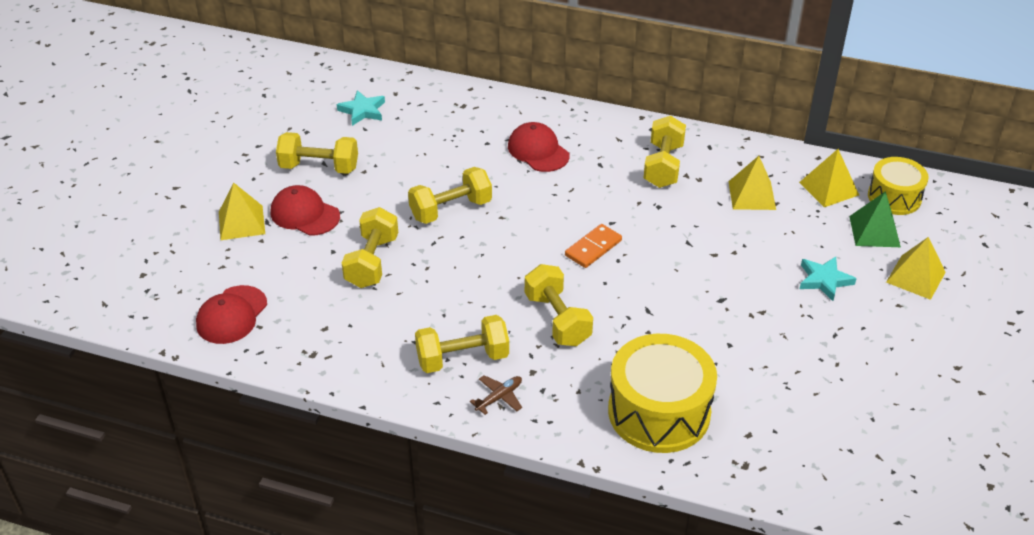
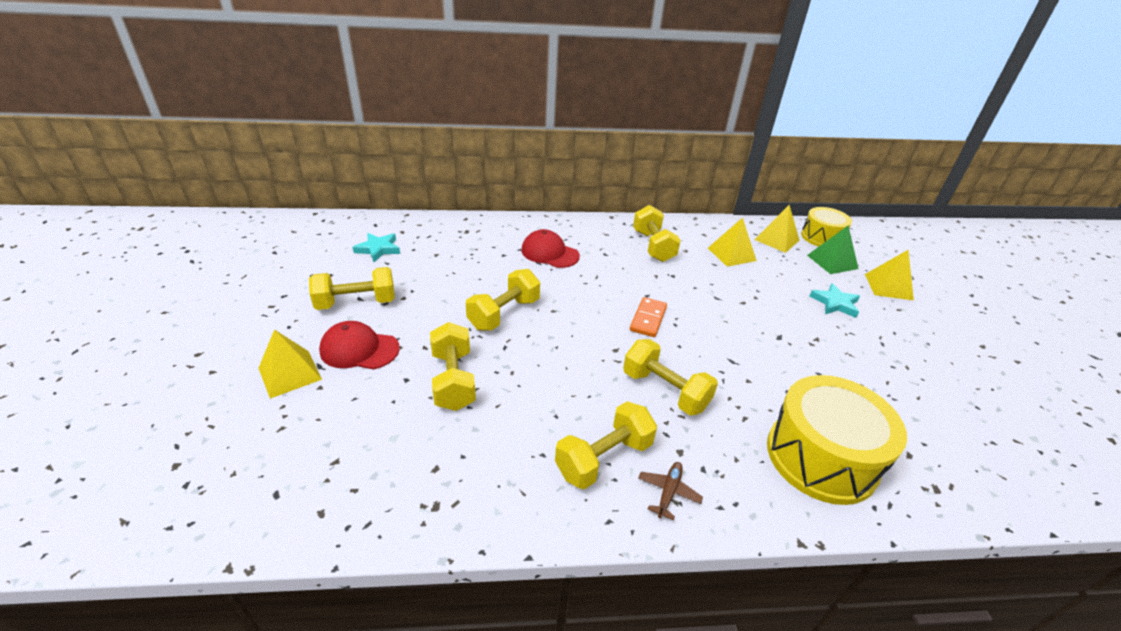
camera: 25 degrees left, 5 degrees down
(232, 315) = (313, 485): red cap -> none

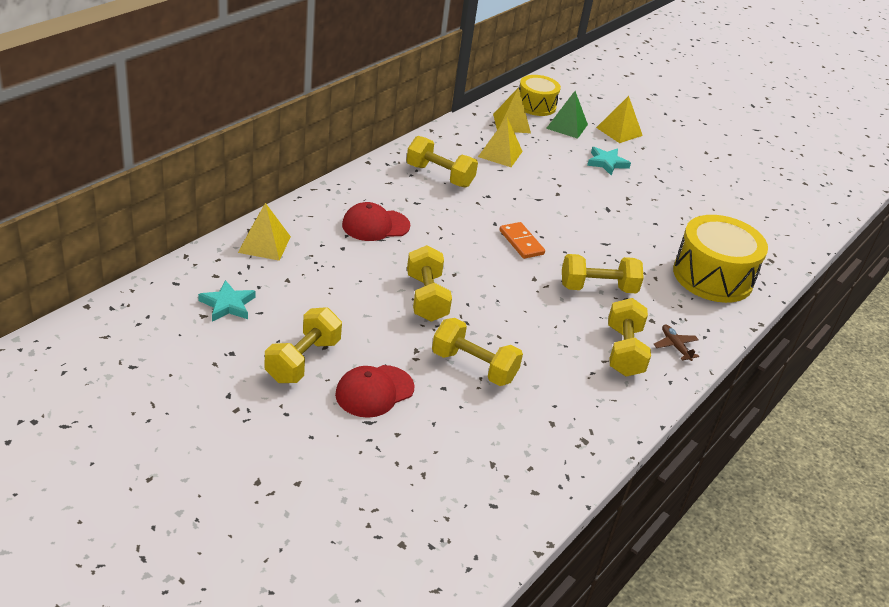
camera: 50 degrees left, 0 degrees up
(290, 373) = (358, 441): yellow pyramid -> yellow pyramid (264, 244)

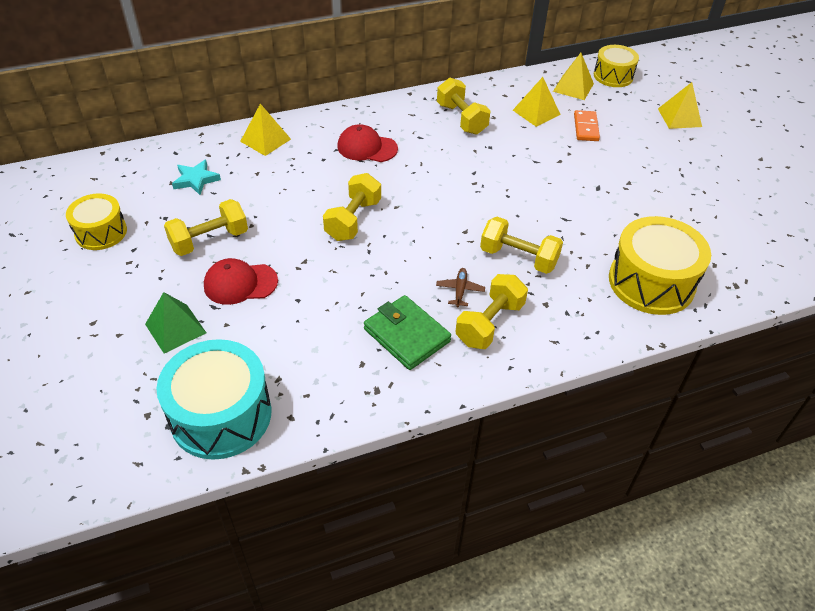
camera: 35 degrees right, 10 degrees up
(173, 390) = (101, 232): none -> yellow drum
(471, 515) = (221, 415): none -> turquoise drum
(474, 367) = (339, 291): yellow dumbbell -> none
(521, 242) = (483, 196): orange domino -> orange domino (586, 128)
(567, 126) = (627, 101): green pyramid -> green pyramid (175, 328)
(567, 385) = (406, 335): none -> green wallet
(607, 163) = (637, 144): turquoise star -> none
(675, 346) = (546, 336): brown plane -> brown plane (460, 290)

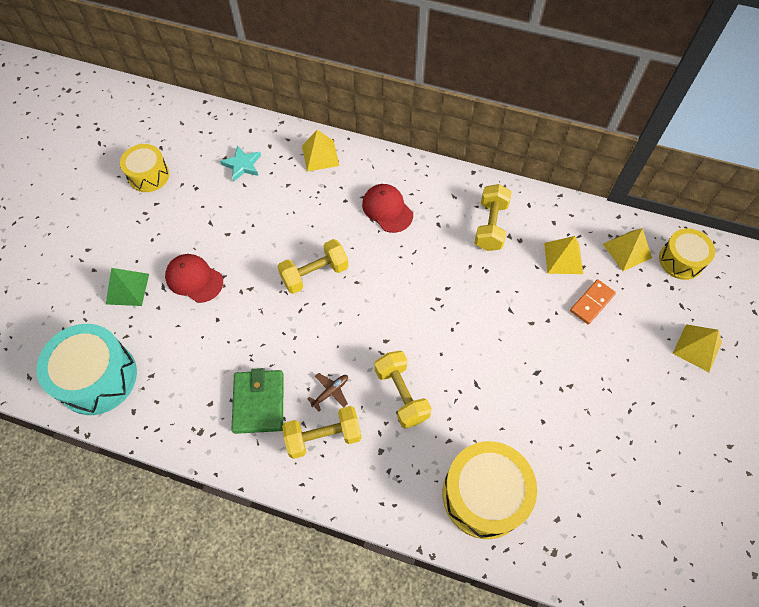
camera: 40 degrees right, 15 degrees up
(209, 240) = (206, 227): yellow dumbbell -> none

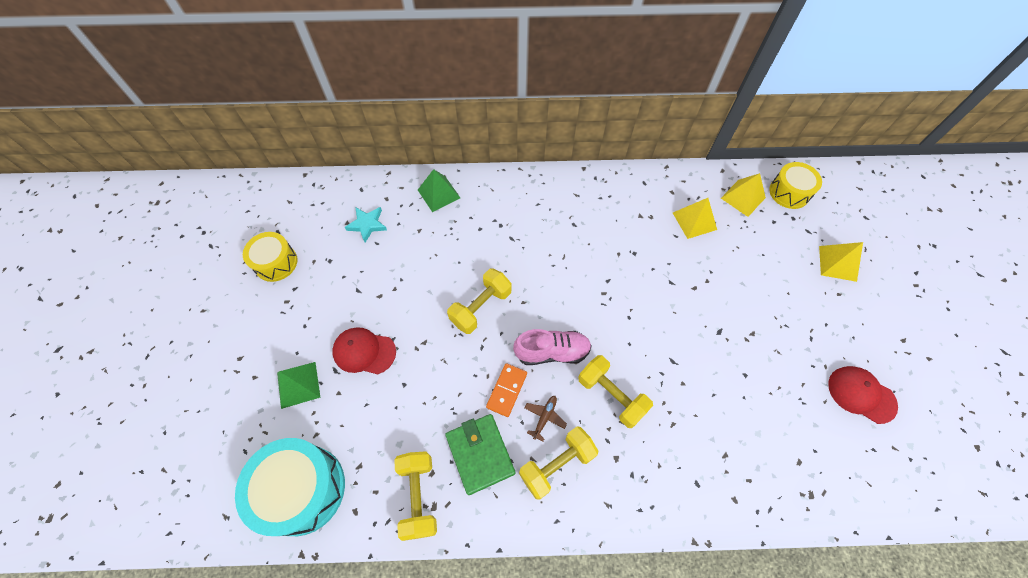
camera: 20 degrees left, 0 degrees up
(320, 155) = (439, 194): yellow pyramid -> green pyramid
(363, 336) = (552, 352): none -> pink shoe
(387, 209) = (522, 225): red cap -> red cap (861, 394)
(484, 495) = (727, 464): yellow drum -> none
(490, 226) = (620, 212): yellow dumbbell -> yellow dumbbell (418, 496)
(592, 303) = (736, 252): orange domino -> orange domino (507, 390)

